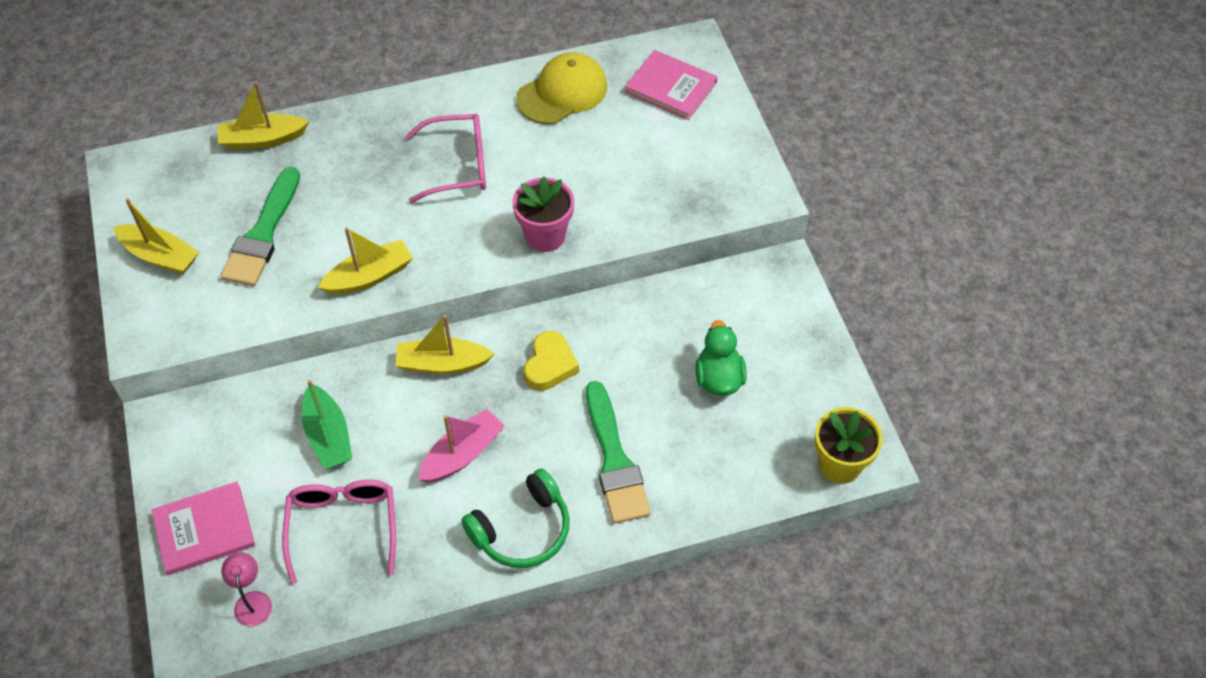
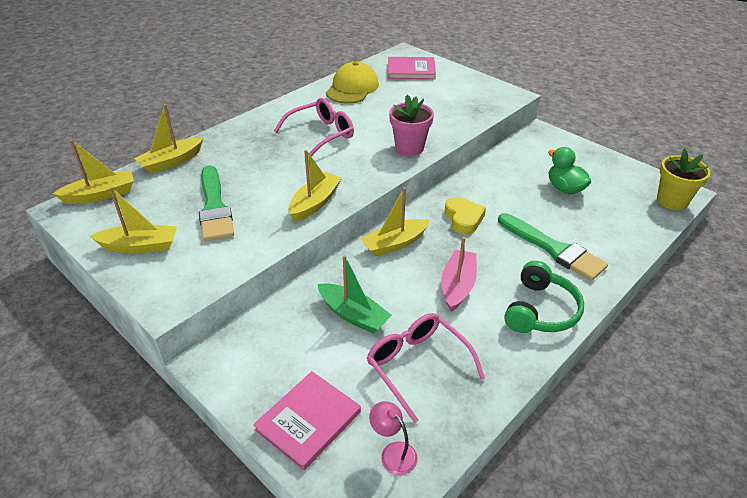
camera: 30 degrees left, 15 degrees down
(164, 161) = (100, 195): none -> yellow boat

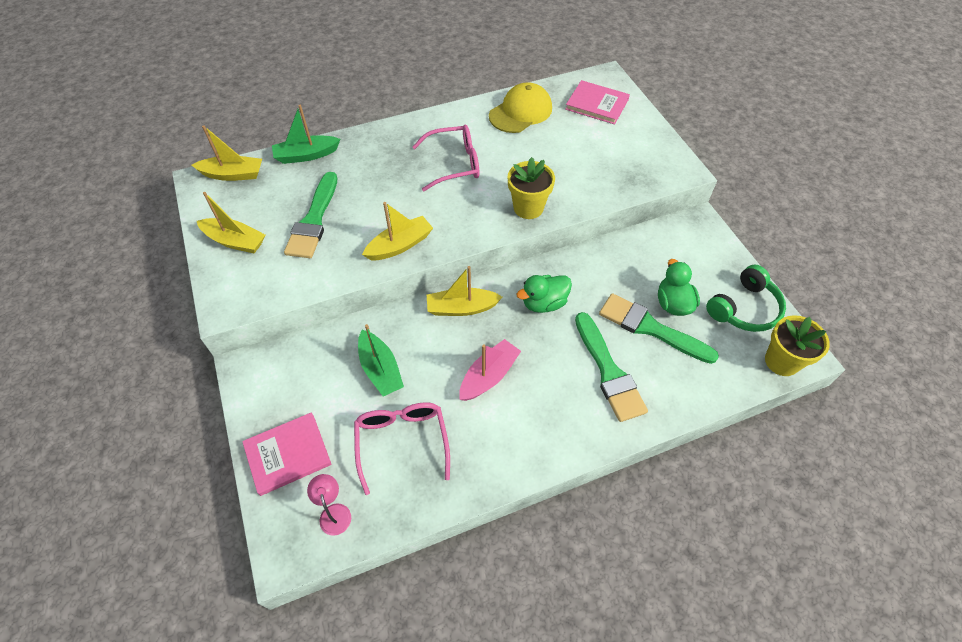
camera: 25 degrees right, 15 degrees up
(171, 162) = (306, 155): yellow boat -> green boat
(409, 147) = (528, 208): pink flower pot -> yellow flower pot
(463, 218) = (544, 303): yellow heart -> green duck
(540, 310) = (547, 433): green headphones -> green headphones (744, 308)
(561, 209) = (650, 328): none -> green brush

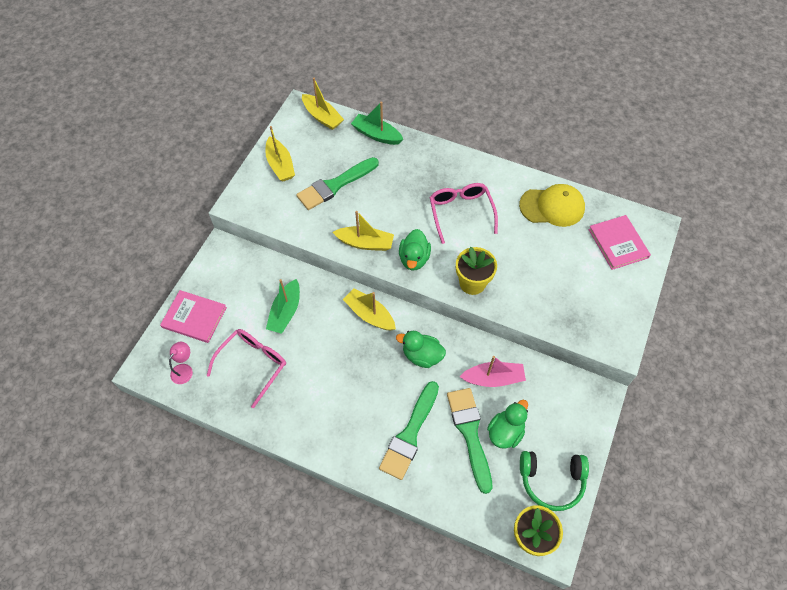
camera: 45 degrees right, 5 degrees up
(454, 164) = (461, 212): pink glasses -> pink glasses turned 135 degrees counterclockwise
(458, 225) = (414, 258): none -> green duck
(489, 376) = (338, 370): pink boat -> pink boat (493, 378)

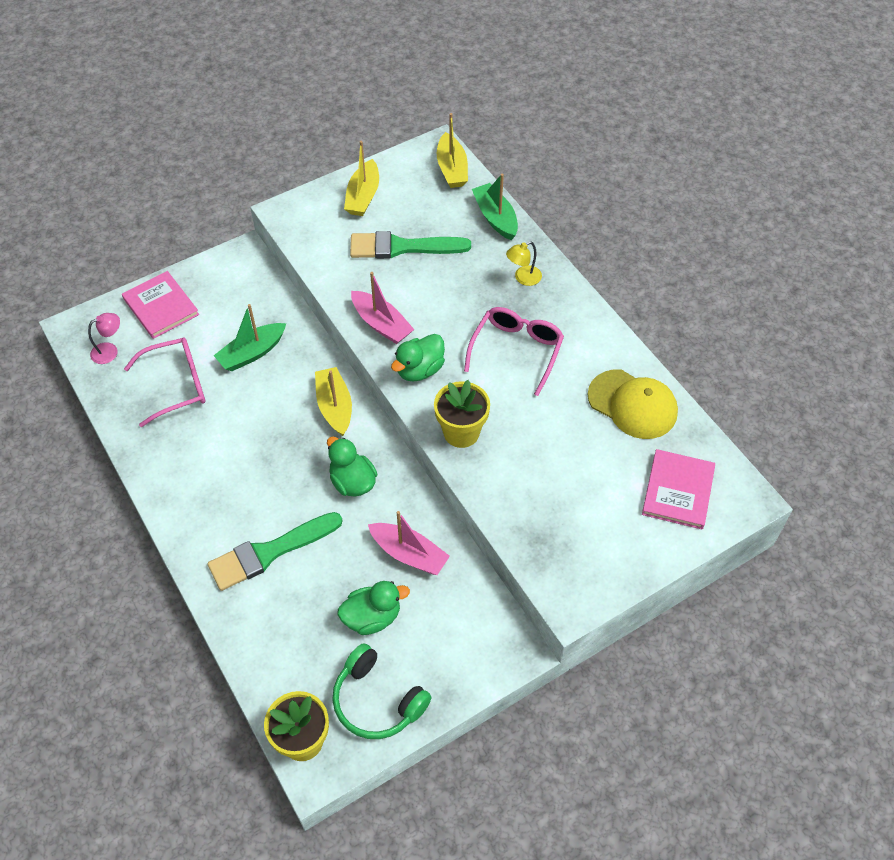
camera: 35 degrees right, 5 degrees down
(365, 243) = (381, 324): yellow boat -> pink boat
(426, 164) = (523, 278): none -> yellow lamp
(470, 433) = (333, 593): green brush -> none

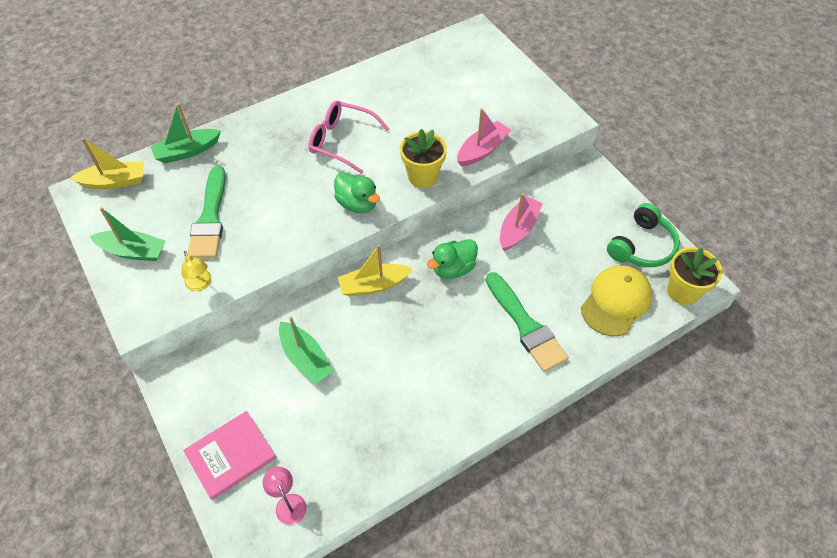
camera: 90 degrees left, 0 degrees up
(177, 385) = (341, 424): pink glasses -> none
(363, 196) = (133, 251): yellow boat -> green boat
(372, 617) = (575, 251): green duck -> none
(381, 324) = (303, 232): pink boat -> pink boat (482, 150)
(523, 278) = (263, 135): yellow lamp -> yellow lamp (200, 284)
(632, 404) = (397, 78): yellow cap -> yellow cap (616, 301)
(678, 491) = (471, 61): pink book -> none

